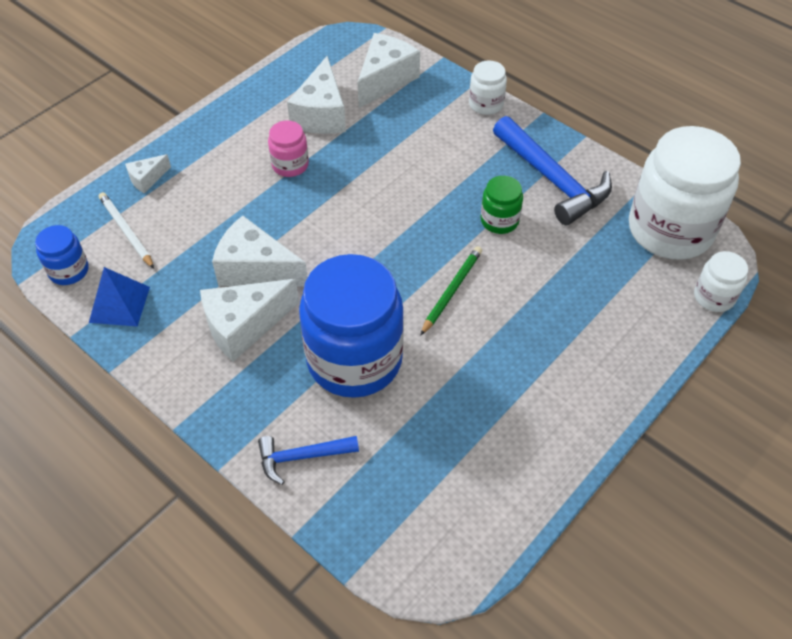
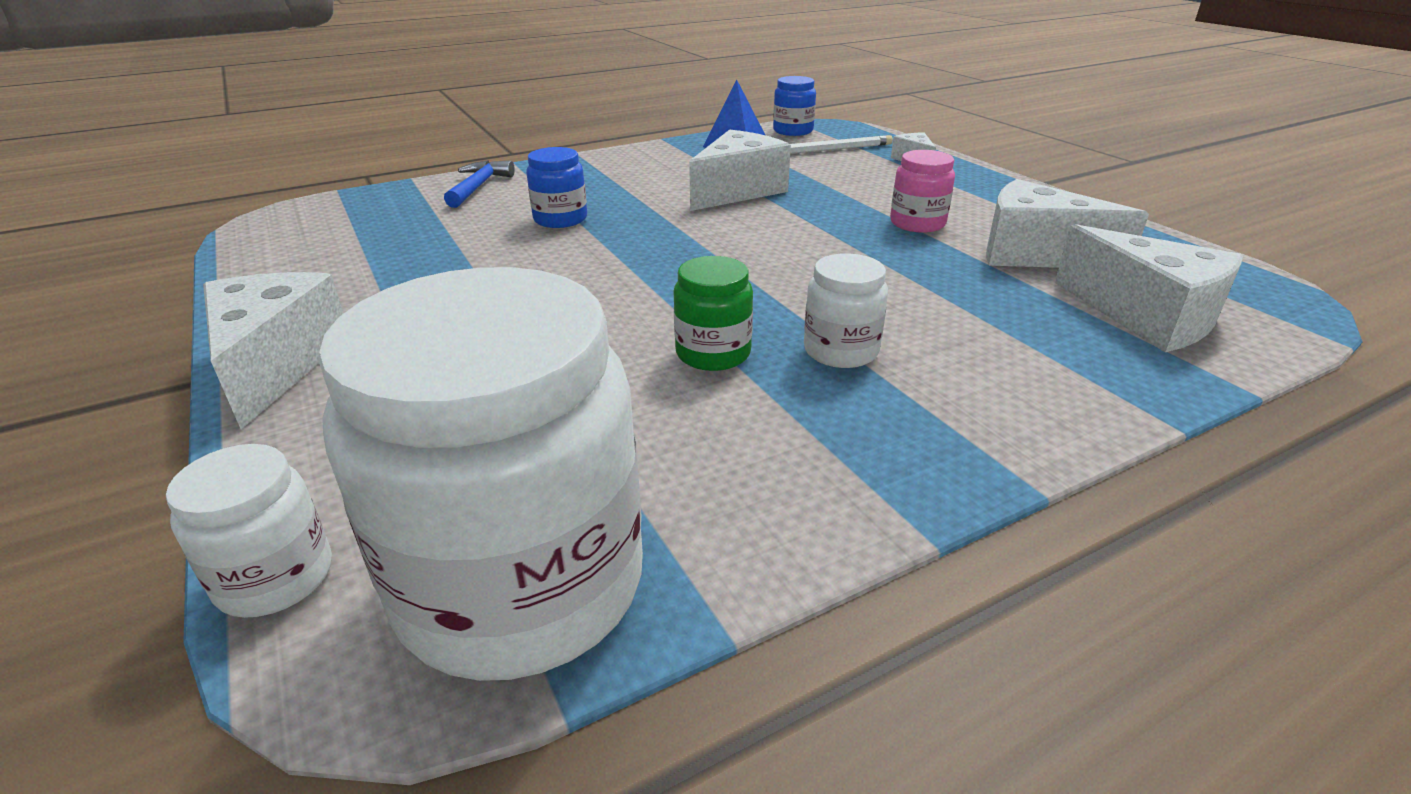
camera: 110 degrees right, 20 degrees down
(244, 326) = (661, 180): white cheese -> white cheese (277, 364)
(354, 359) = (560, 219): blue jar -> blue jar, size x0.46
(451, 291) = (601, 287): green pencil -> none
(486, 104) = (1074, 414): white jar -> white jar (841, 351)
(552, 180) = (791, 441): blue hammer -> none

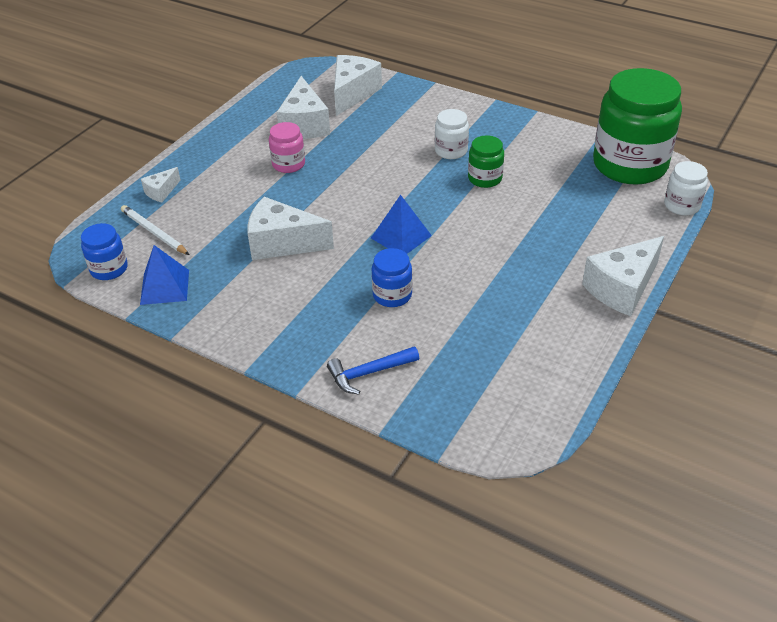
camera: 120 degrees left, 10 degrees up
(521, 584) = (629, 165): white jar -> green jar
(656, 249) = (401, 236): none -> blue pyramid

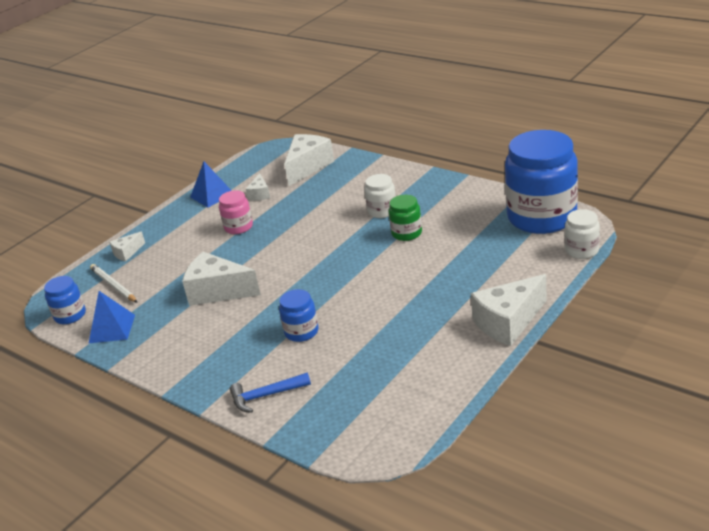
camera: 10 degrees right, 10 degrees down
(304, 125) = (260, 194): white cheese -> white cheese, size x0.51
(401, 236) = (321, 283): blue pyramid -> blue pyramid (212, 195)
(629, 165) = (542, 217): green jar -> blue jar

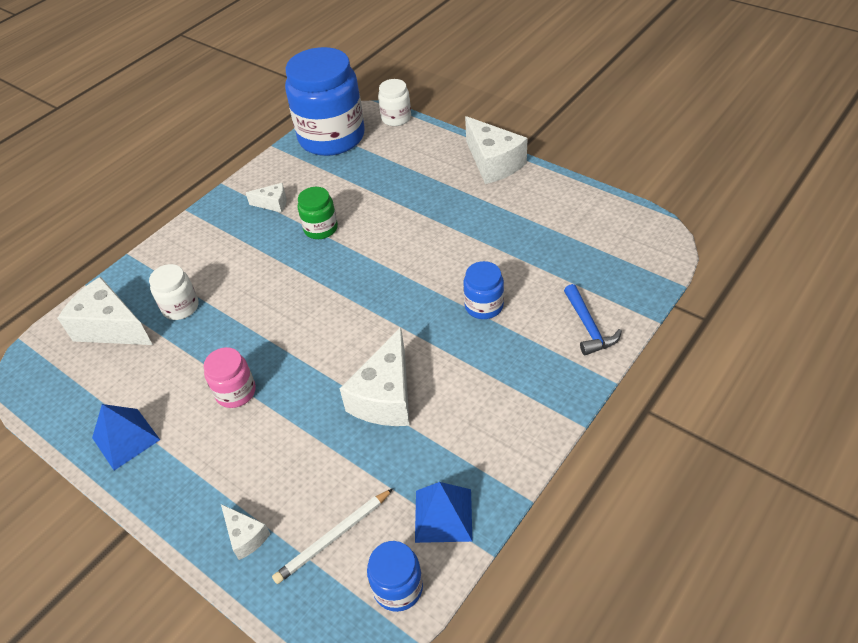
camera: 90 degrees left, 15 degrees up
(260, 194) = (157, 376): white cheese -> white cheese (273, 204)
(382, 211) = (265, 249): white jar -> white jar (180, 307)

